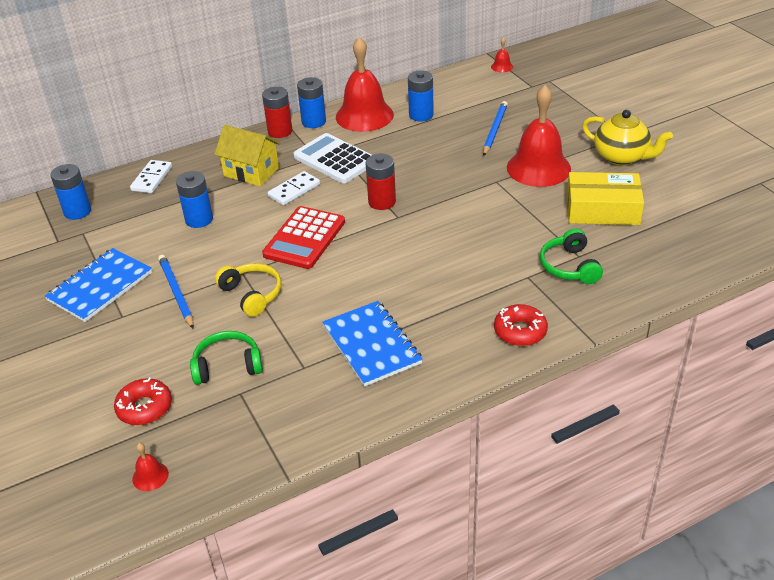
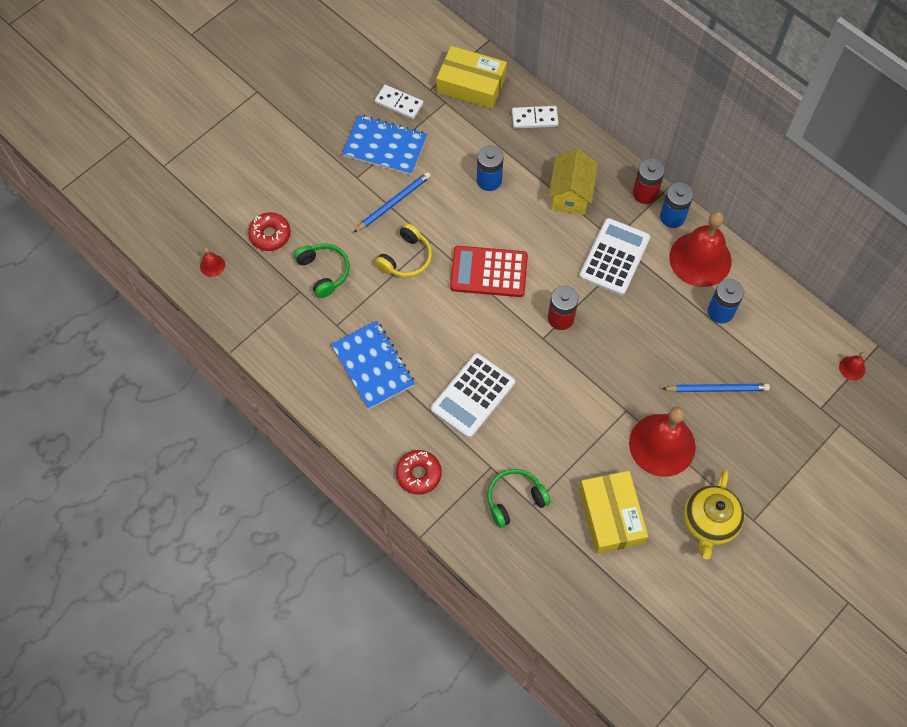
camera: 70 degrees right, 25 degrees up
(77, 211) = (471, 84): blue battery -> yellow box
(294, 190) = (554, 239): white domino -> white domino (399, 103)
(372, 345) = (373, 366): blue notebook -> blue notebook turned 75 degrees counterclockwise
(442, 274) = (473, 396): none -> white calculator

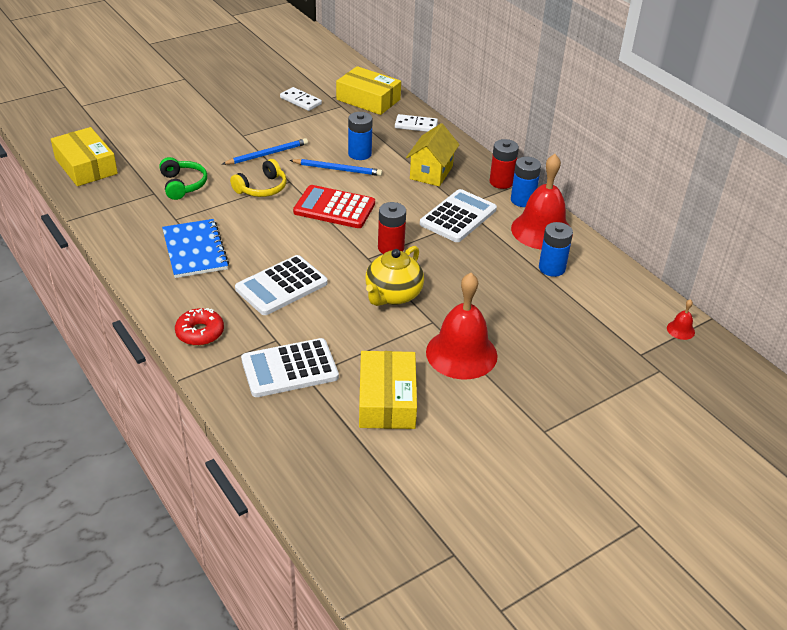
camera: 10 degrees right, 25 degrees down
(212, 265) = (86, 166): red bell -> yellow box
(270, 235) = (148, 156): red donut -> none
(385, 146) = (276, 122): blue notebook -> none
(514, 499) = (289, 369): green headphones -> white calculator
(709, 522) = (493, 424): yellow teapot -> yellow teapot (393, 295)
(717, 389) = (533, 322): blue pencil -> blue pencil (338, 169)

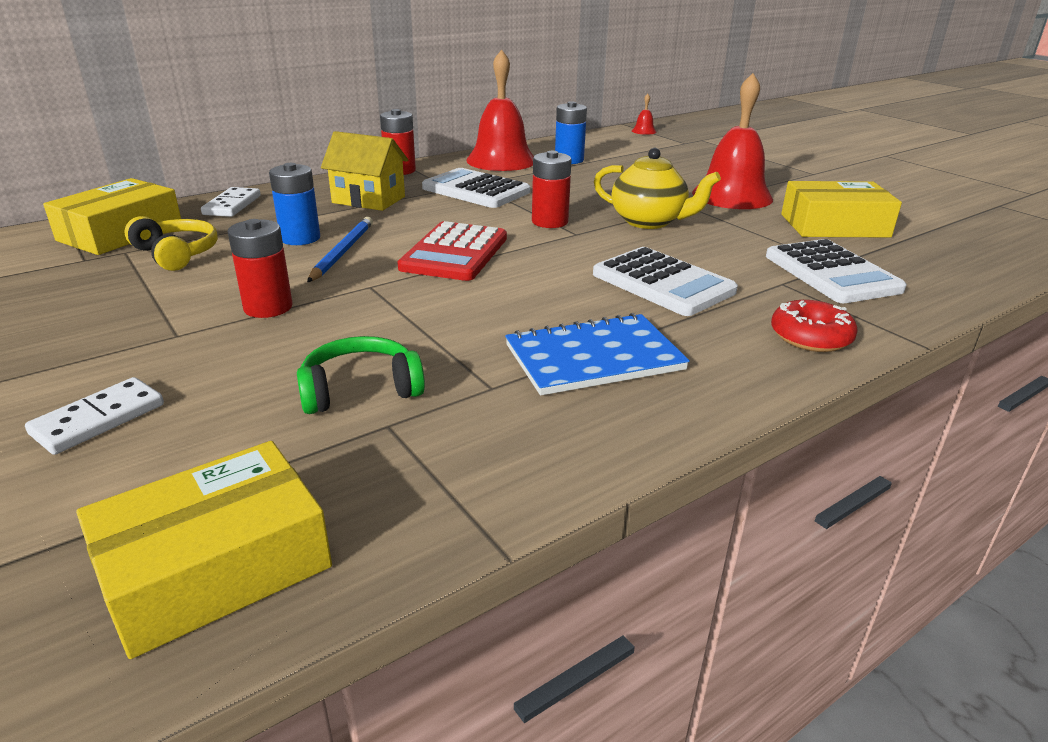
camera: 90 degrees left, 10 degrees down
(262, 188) = (389, 307): yellow headphones -> yellow headphones (177, 254)
(267, 154) = (268, 307): blue pencil -> red battery
(301, 101) = (74, 284): white domino -> white domino (98, 419)
(522, 200) = (440, 164): blue battery -> none

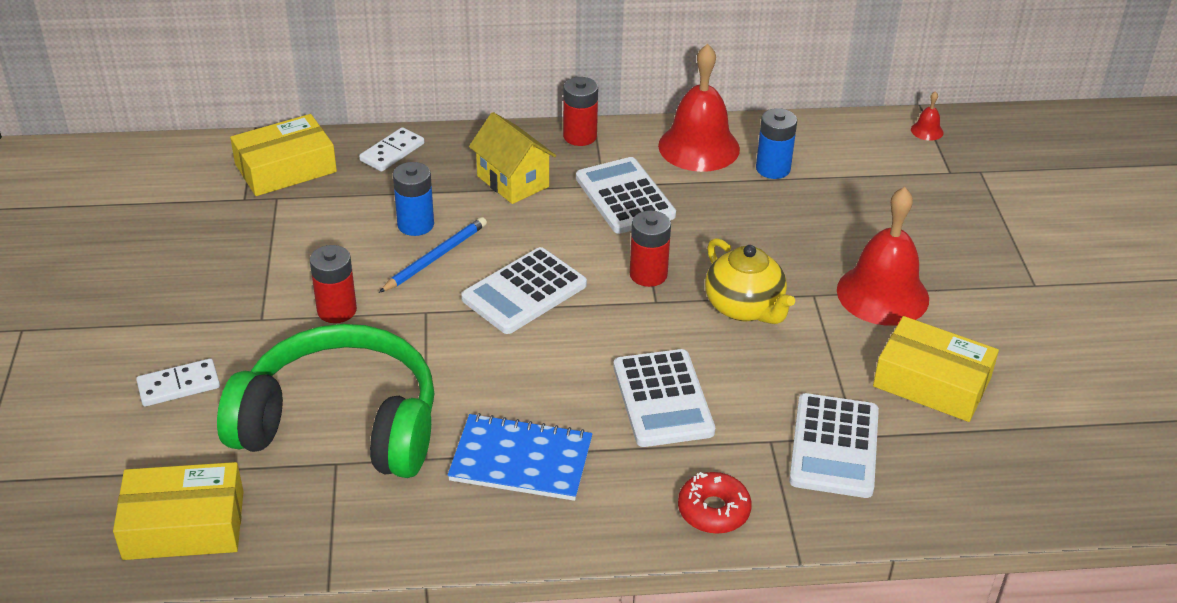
camera: 30 degrees right, 10 degrees up
(177, 254) = (311, 215): yellow headphones -> none
(360, 389) = (341, 424): green headphones -> green headphones, size x2.24
(454, 253) = (524, 292): red calculator -> white calculator

